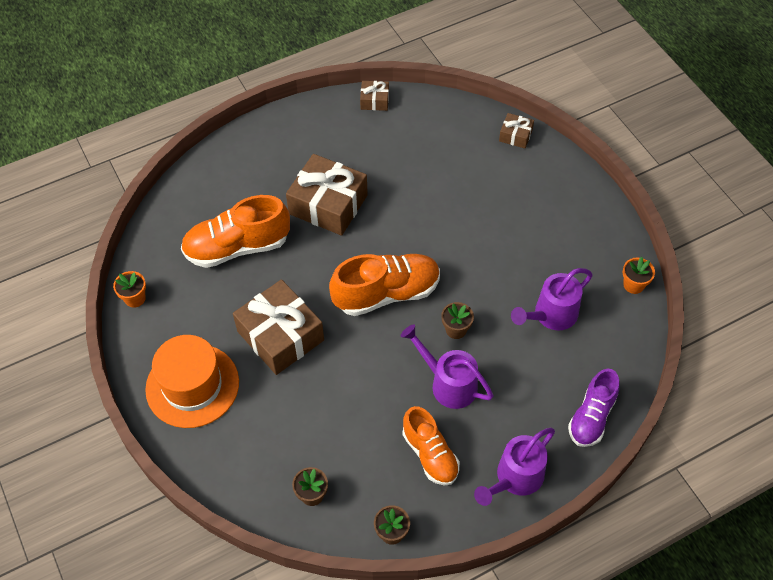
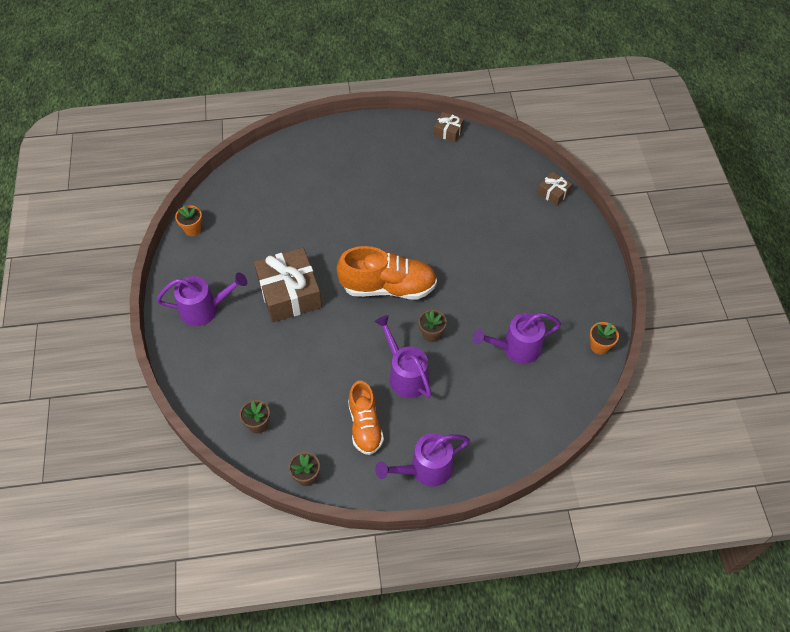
camera: 20 degrees right, 0 degrees up
(192, 385) = (205, 309): orange hat -> purple watering can
(237, 247) = (287, 214): orange shoe -> none
(328, 204) = (373, 202): brown gift -> none
(591, 417) = (512, 442): purple shoe -> none

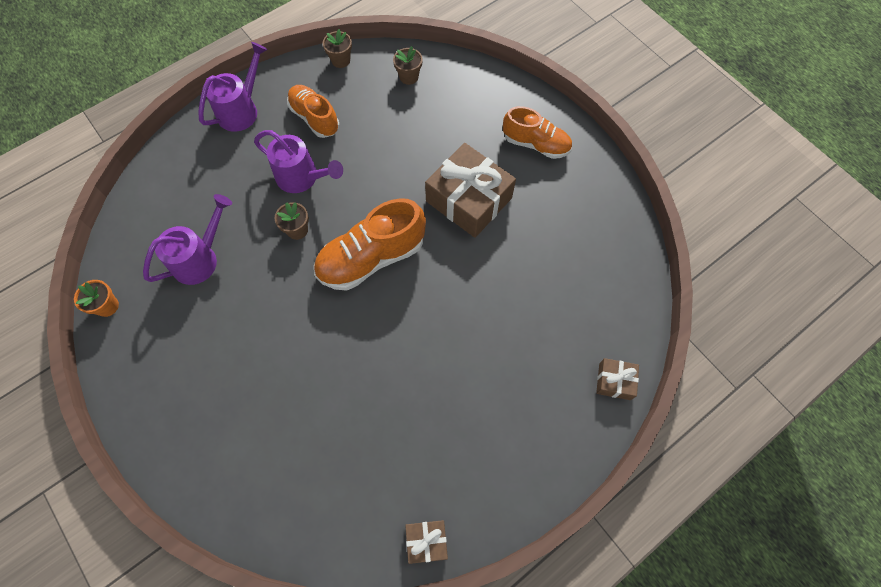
camera: 150 degrees right, 10 degrees up
(192, 229) = (624, 216): orange flower pot -> none
(205, 309) = (536, 144): purple watering can -> orange shoe
(553, 193) = (228, 506): brown gift -> brown gift (614, 381)

